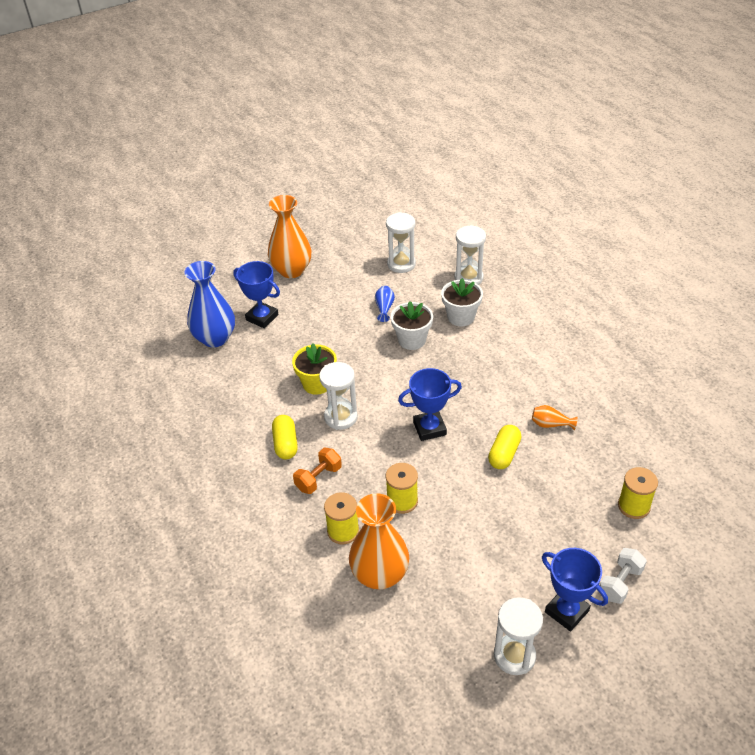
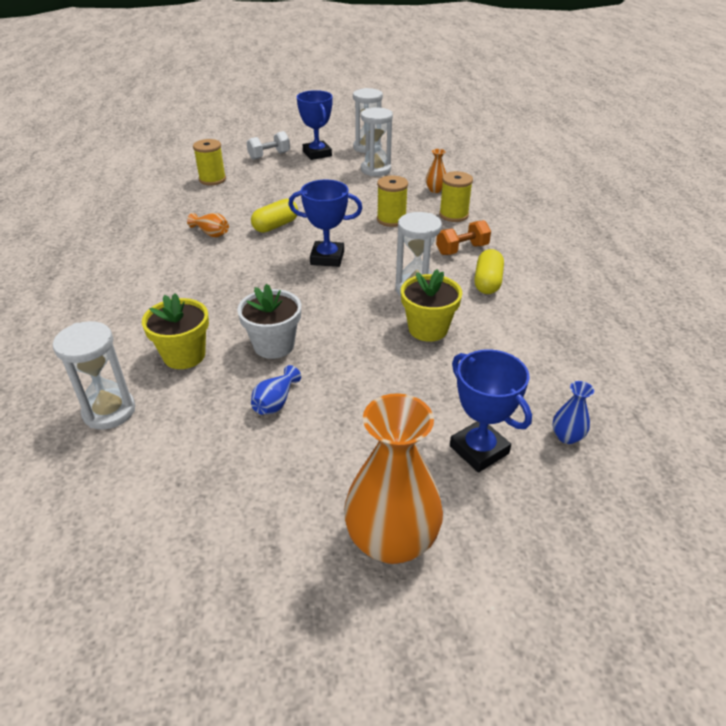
camera: 160 degrees left, 5 degrees down
(215, 338) = (567, 436): blue vase -> blue vase, size x0.44
(380, 575) = (435, 190): orange vase -> orange vase, size x0.44
(401, 264) = (184, 478): white hourglass -> white hourglass (375, 170)
(461, 317) = (184, 355): white flower pot -> yellow flower pot

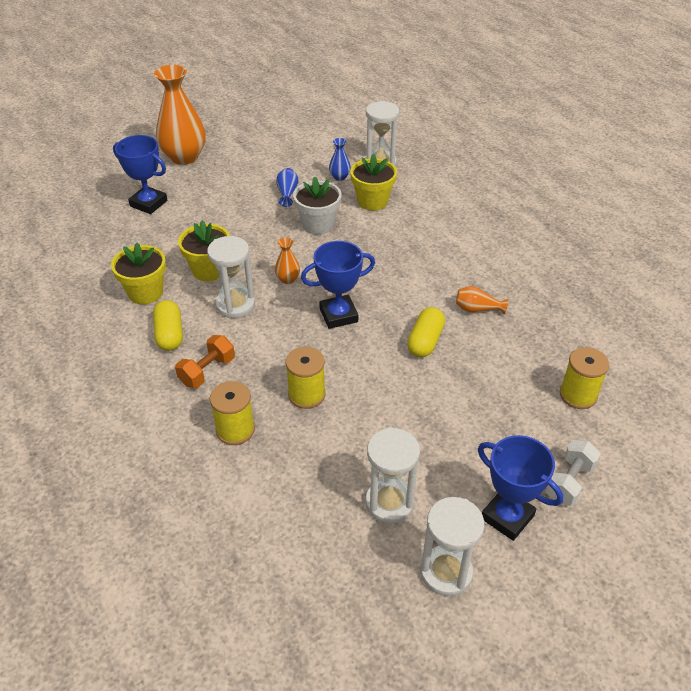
camera: 155 degrees right, 5 degrees up
(435, 190) = (279, 480): orange vase -> orange vase (288, 279)
(504, 325) = (145, 292): none -> yellow flower pot
(567, 436) = (93, 225): blue vase -> blue vase (339, 177)

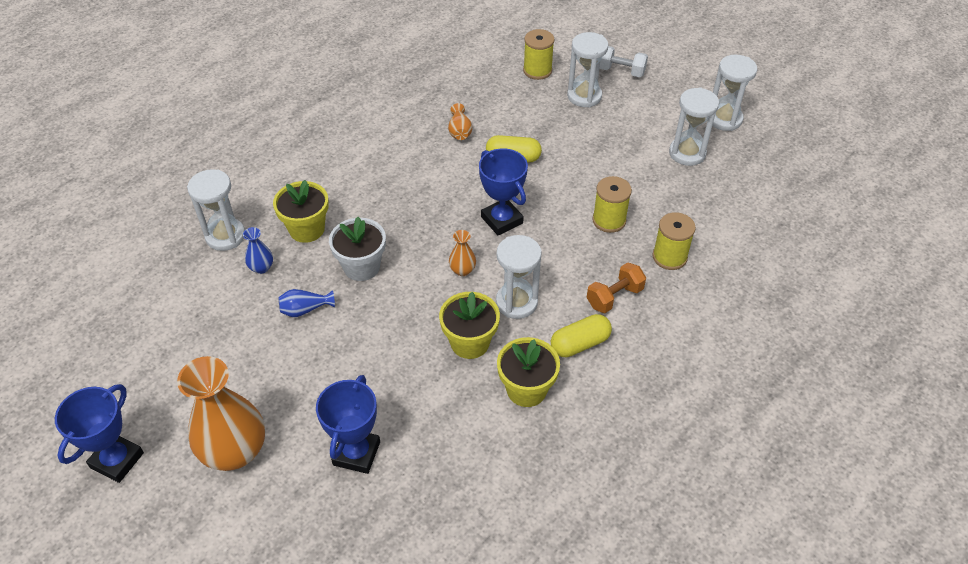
camera: 105 degrees left, 5 degrees up
(207, 371) = (614, 297): orange dumbbell -> orange dumbbell turned 60 degrees counterclockwise
(507, 517) = (665, 96): blue trophy -> blue trophy (117, 460)
(520, 428) = (584, 96): none -> white hourglass

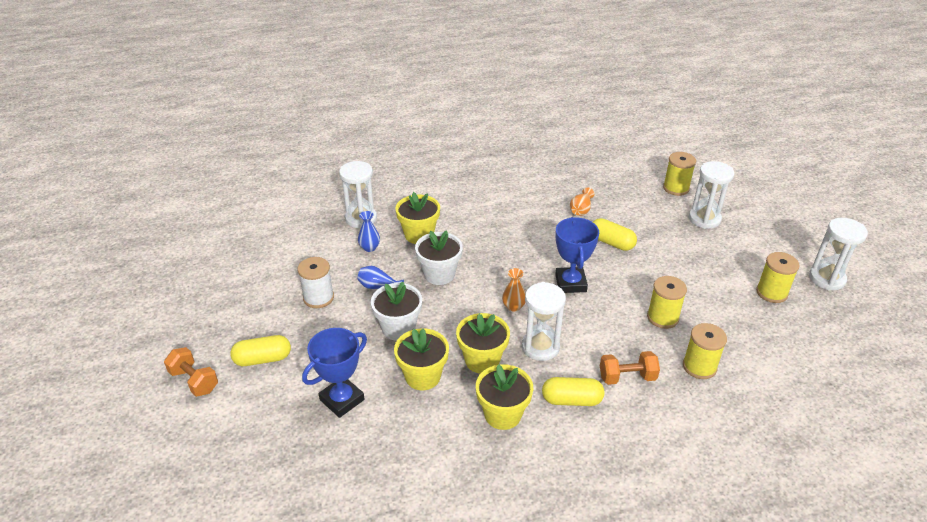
camera: 30 degrees right, 10 degrees down
(117, 460) = (188, 330): blue trophy -> none
(173, 514) = (194, 381): none -> orange dumbbell
(235, 451) = (263, 359): orange vase -> yellow capsule
(246, 352) = (318, 298): none -> white spool
(360, 347) = (398, 328): none -> white flower pot
(422, 388) = (423, 376): none -> yellow flower pot
(621, 71) = (751, 211): white dumbbell -> none
(687, 153) = (771, 293): white hourglass -> yellow spool

